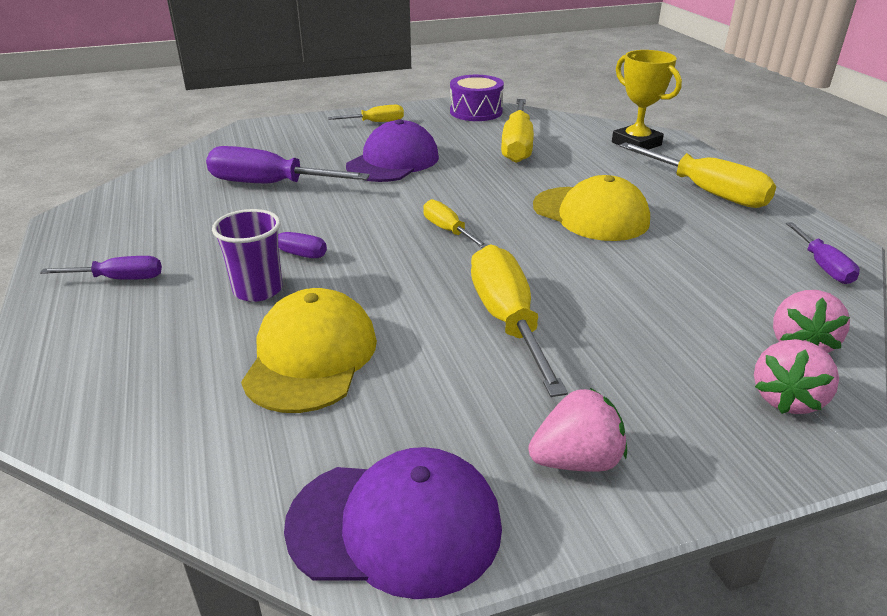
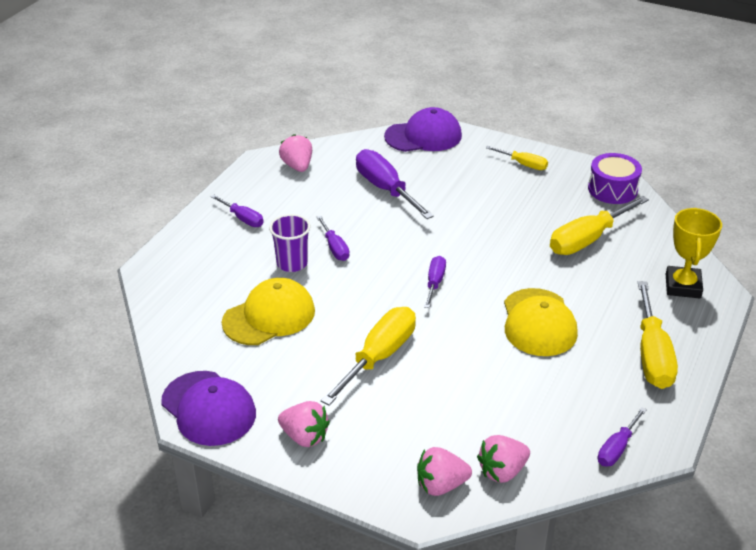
camera: 45 degrees right, 5 degrees up
(129, 205) = (297, 166): none -> pink strawberry
(393, 161) = (482, 209): purple cap -> purple cap (423, 136)
(448, 230) = (434, 283): yellow screwdriver -> purple screwdriver

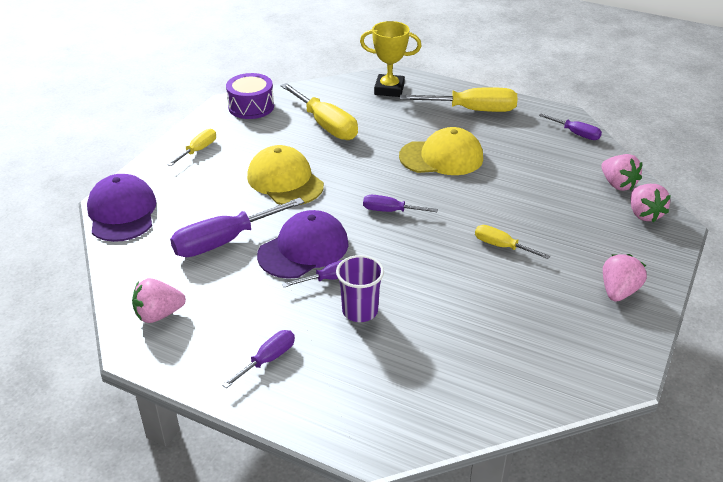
camera: 90 degrees left, 0 degrees up
(208, 408) = (603, 362): purple cap -> purple cap (303, 249)
(269, 316) = (453, 325): yellow cap -> yellow cap (285, 181)
(379, 357) = (501, 246): yellow screwdriver -> yellow screwdriver, size x0.55

